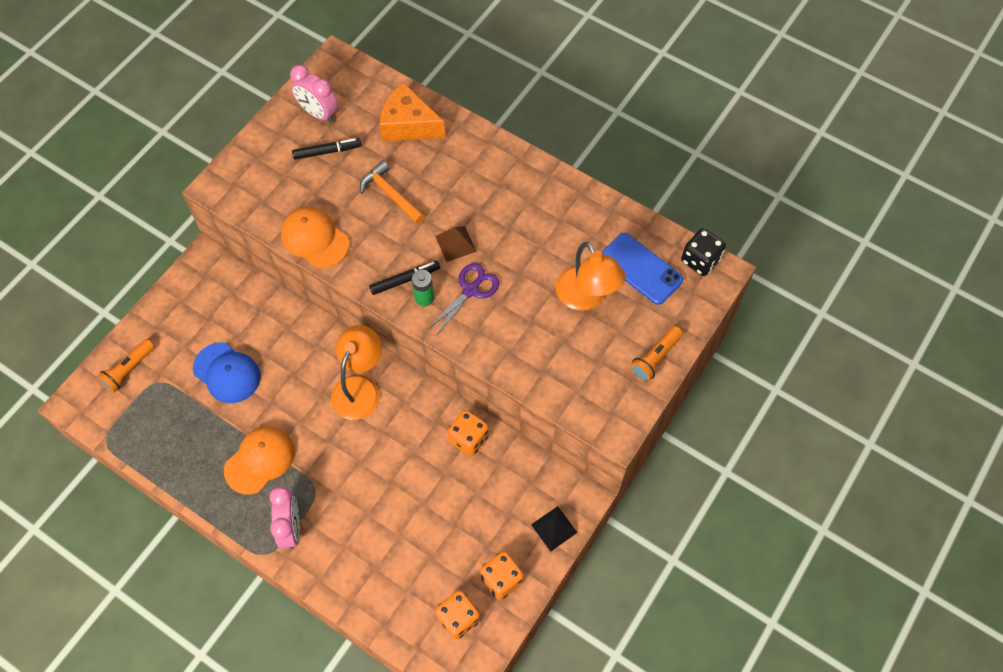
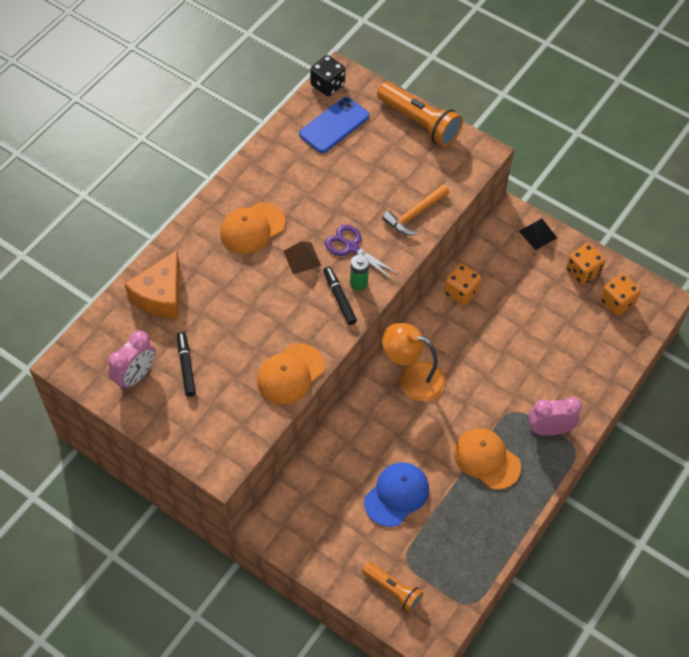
camera: 90 degrees left, 5 degrees down
(390, 194) = (243, 310): orange hammer -> orange hammer (415, 214)
(492, 197) = (252, 228): none -> orange cap
(586, 297) = (361, 164): orange lamp -> none
(655, 358) = (419, 122): orange flashlight -> orange flashlight, size x1.66

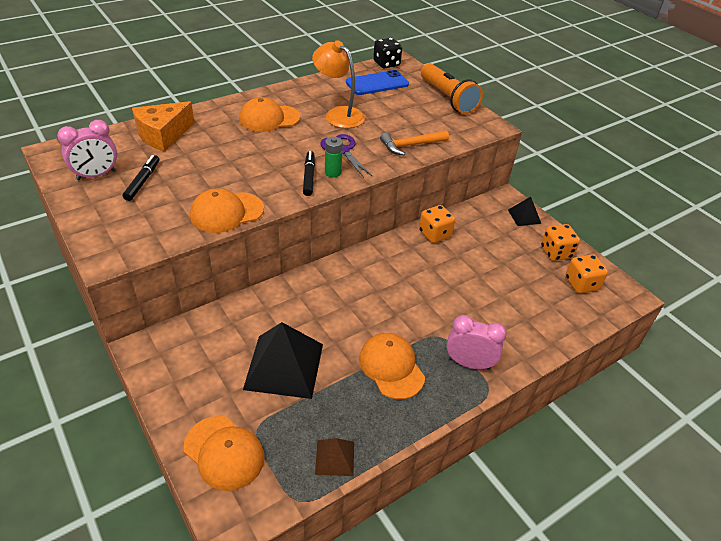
camera: 20 degrees right, 15 degrees down
(302, 258) = (296, 145): brown pyramid -> brown pyramid (335, 457)
(393, 590) = (224, 452): orange flashlight -> orange cap
(396, 495) = (284, 366): blue cap -> black pyramid
(412, 378) = (356, 279): orange lamp -> orange lamp (338, 114)

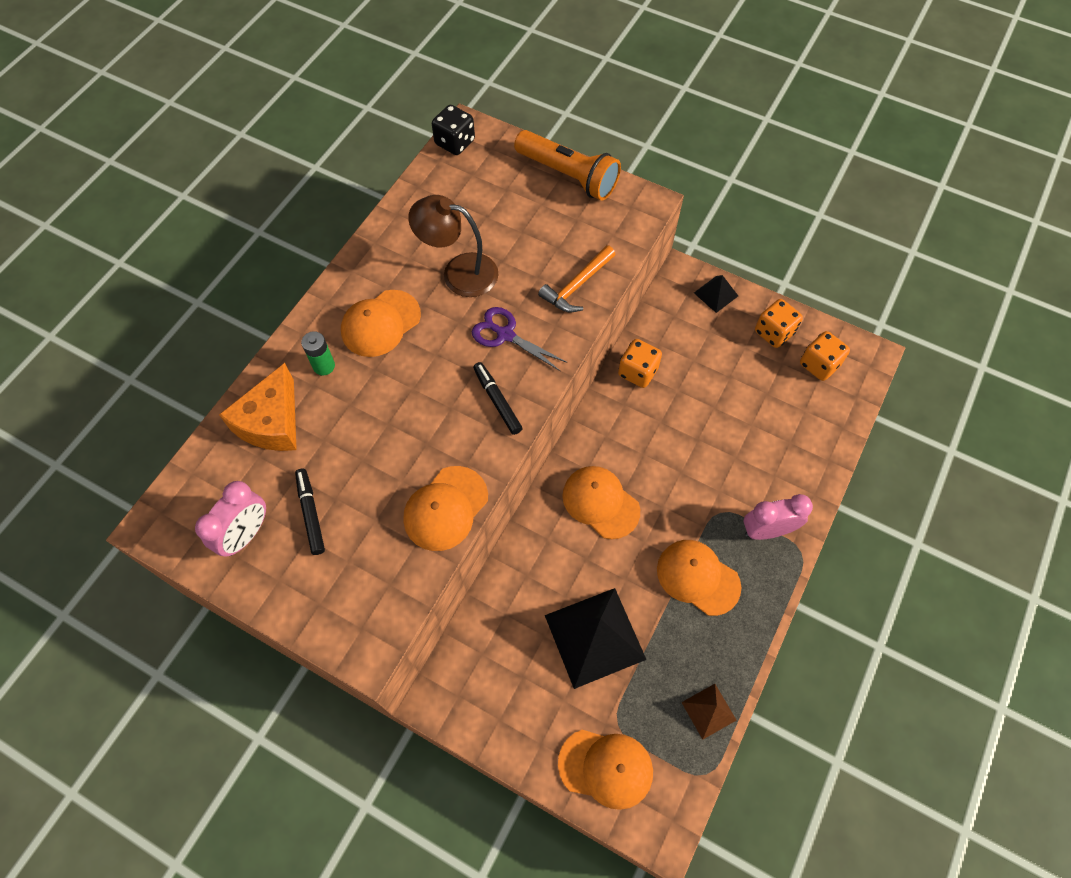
camera: 25 degrees left, 20 degrees up
(333, 172) = (519, 379): green battery -> green battery (324, 366)
(338, 114) = (459, 272): orange lamp -> brown lamp
(351, 291) = (600, 502): none -> orange cap
(377, 83) = (467, 188): blue phone -> none

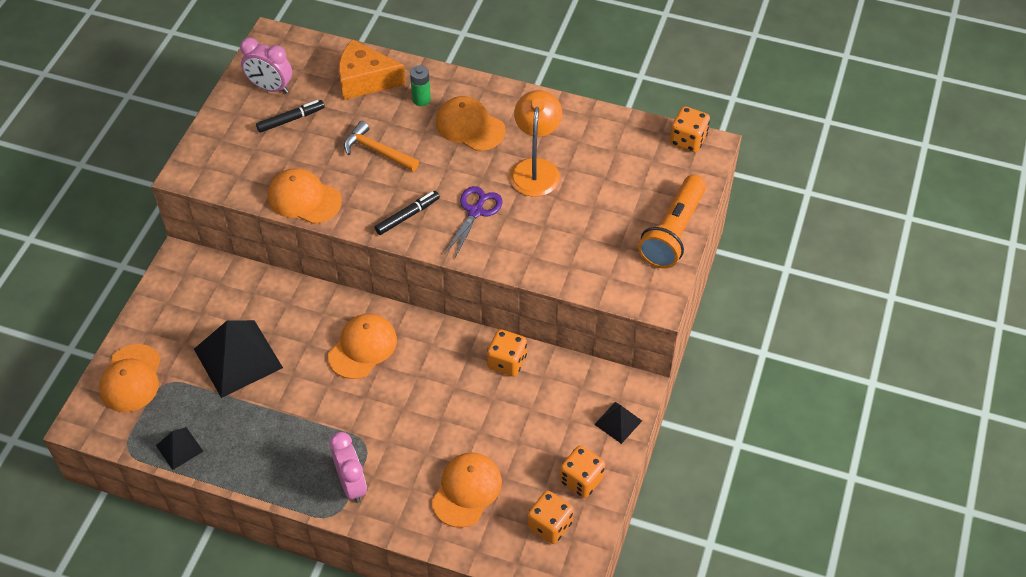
camera: 80 degrees right, 10 degrees down
(455, 142) = (688, 140): black dice -> orange dice
(459, 272) = (535, 169): brown lamp -> orange lamp
(577, 286) = (541, 256): orange hammer -> orange hammer (377, 151)
(697, 577) = (298, 430): orange cap -> orange cap (466, 490)
(708, 711) = (179, 448): brown pyramid -> black pyramid

